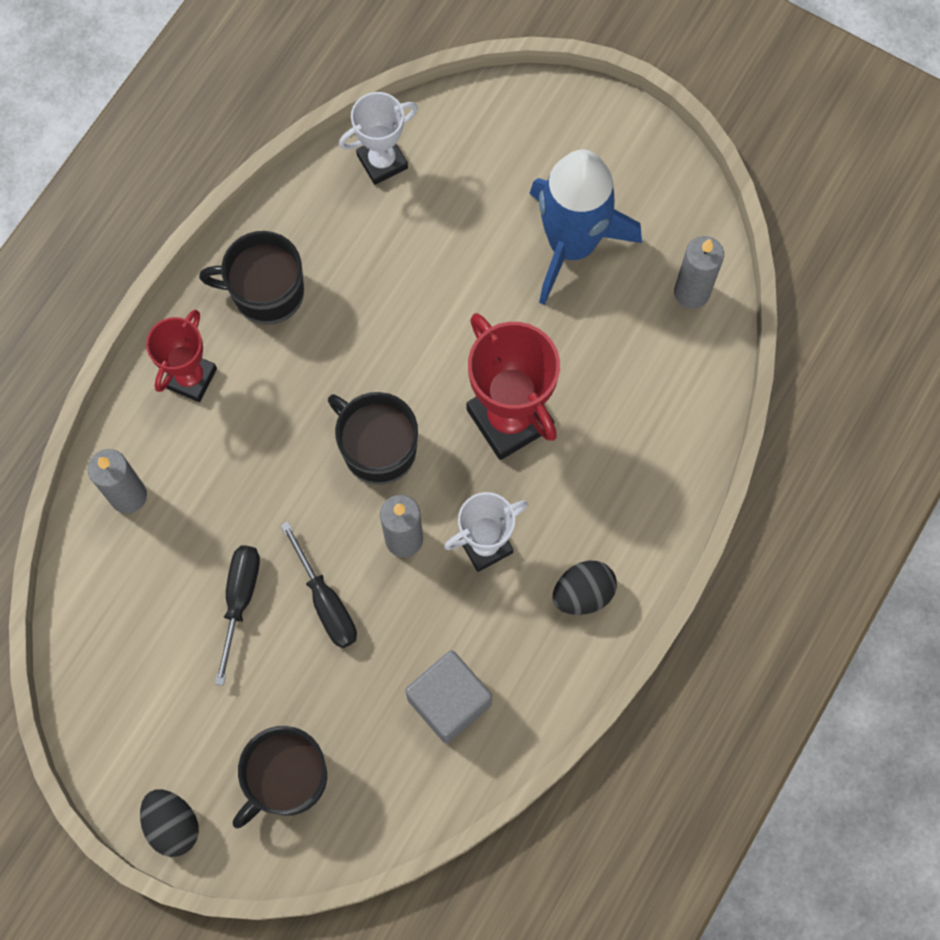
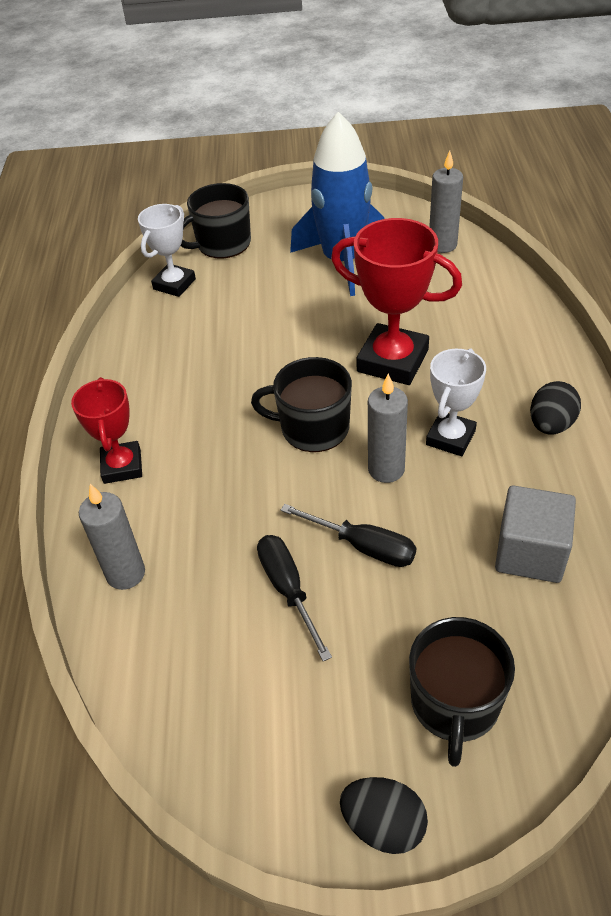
camera: 30 degrees left, 25 degrees down
(266, 293) = (145, 387): black mug -> black mug (222, 244)

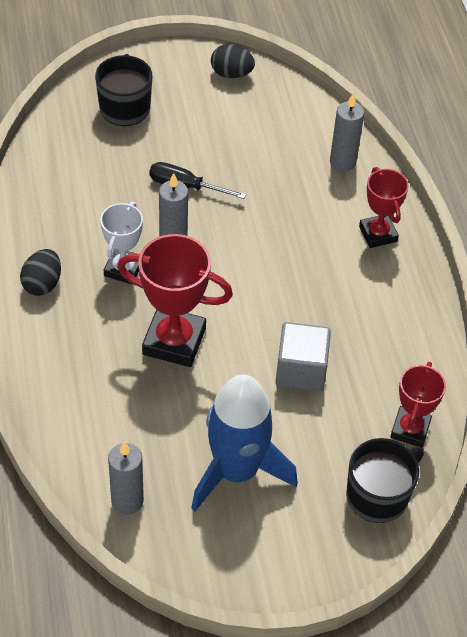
camera: 165 degrees right, 5 degrees up
(174, 284) = (410, 429): white trophy -> red trophy
(288, 589) = (231, 158): black screwdriver -> none
(313, 428) = (235, 272): black mug -> none
(383, 824) = (162, 59): black egg -> black egg (231, 74)
(530, 552) = (72, 188): grey cube -> grey cube (301, 370)

